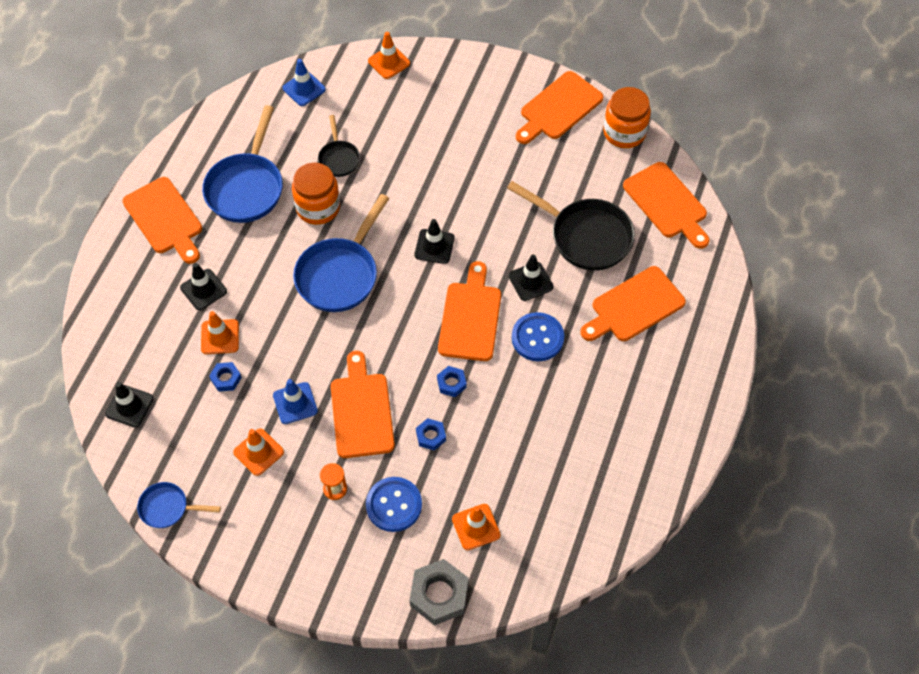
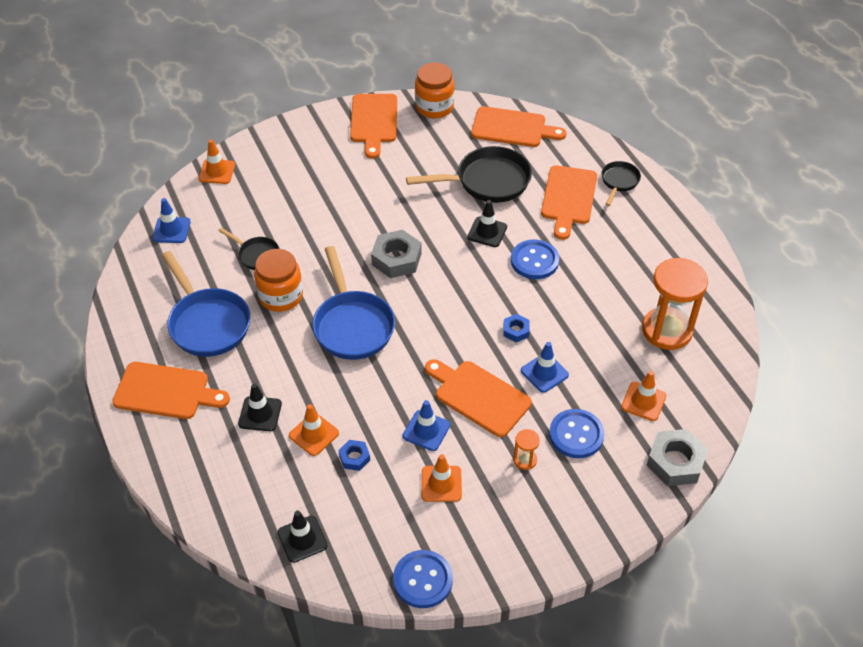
camera: 45 degrees left, 10 degrees down
(168, 508) = (423, 580): blue pan -> blue button
(431, 436) = (544, 373): blue nut -> blue traffic cone
(434, 246) = (396, 259): black traffic cone -> grey nut
(470, 317) = (476, 282): orange cutting board -> none
(569, 488) = (667, 330): none -> orange hourglass
(697, 327) = (619, 182): none -> black pan

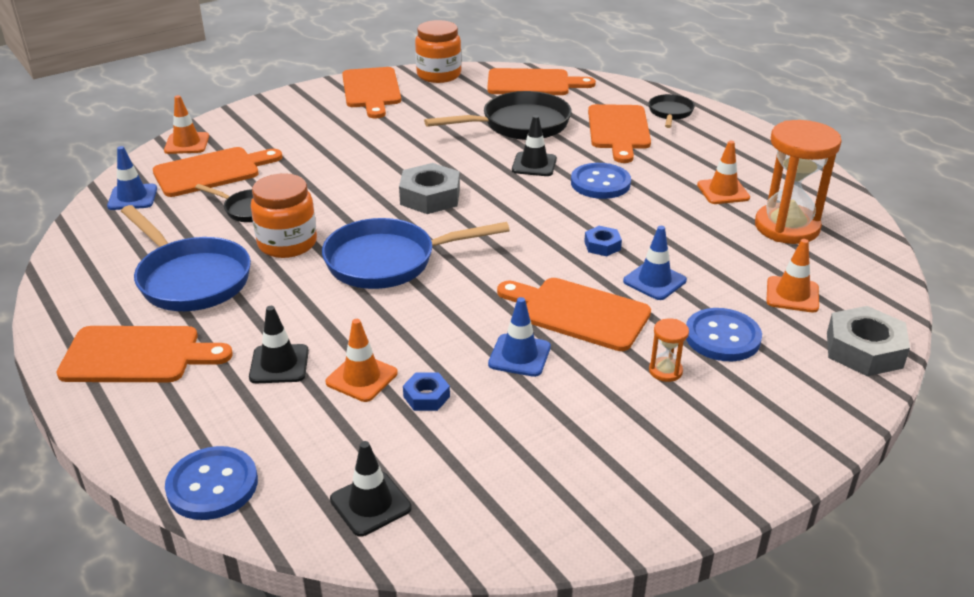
camera: 10 degrees left, 15 degrees down
(233, 208) = (212, 171): none -> orange cutting board
(352, 325) = (389, 261): blue pan -> blue pan turned 105 degrees clockwise
(423, 580) = (570, 531): blue button -> blue button (212, 485)
(441, 484) = (559, 411): orange traffic cone -> orange traffic cone (723, 191)

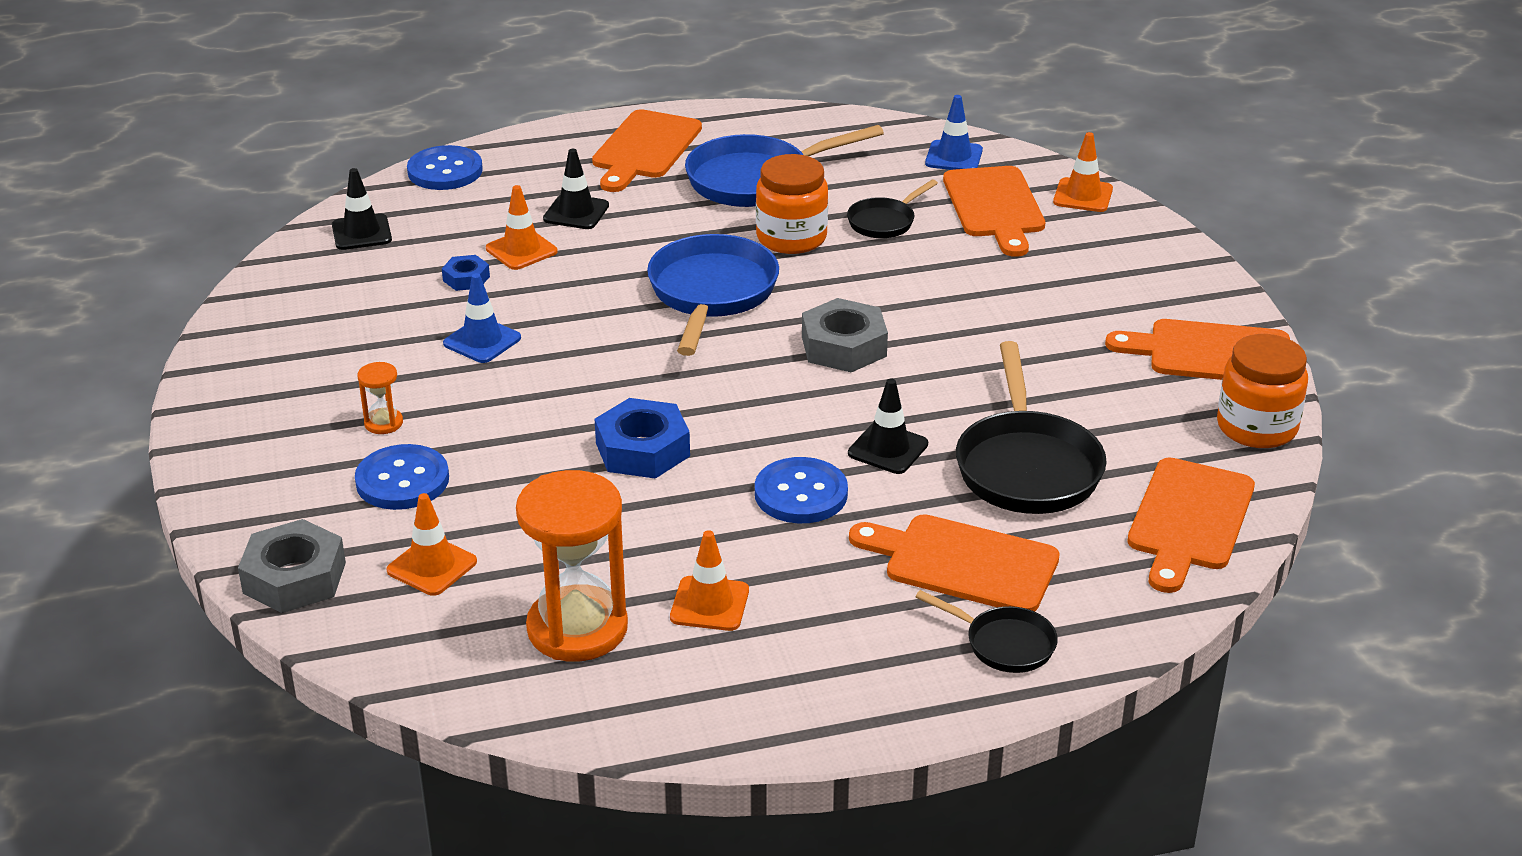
camera: 110 degrees right, 0 degrees up
(578, 313) = (522, 395): orange cutting board -> none
(602, 245) = (642, 450): blue nut -> blue nut, size x1.86
(654, 281) = (540, 467): blue traffic cone -> none

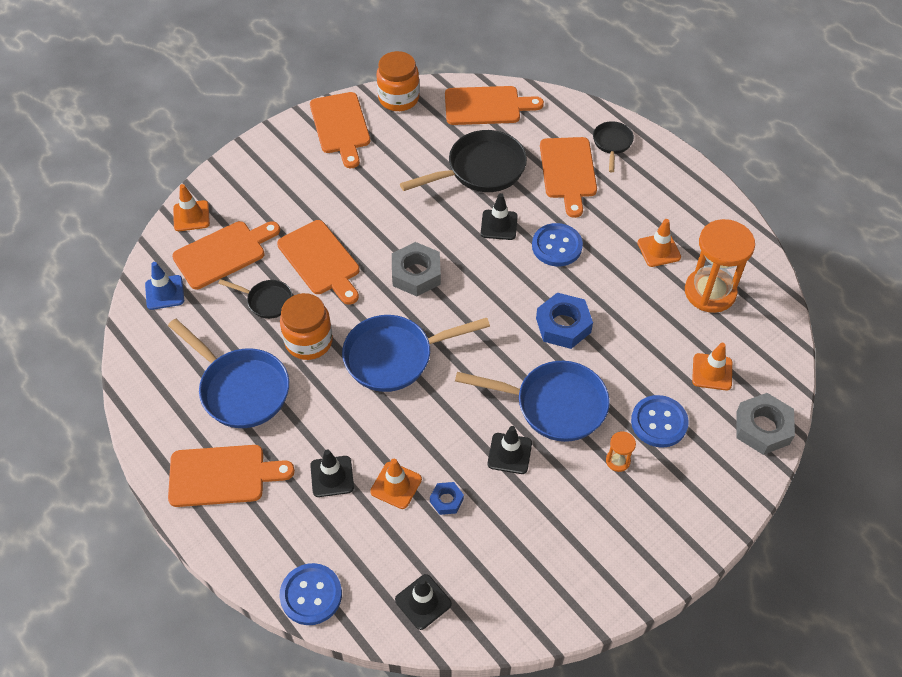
camera: 115 degrees left, 20 degrees up
(482, 341) = (509, 453): blue traffic cone -> black traffic cone
(518, 398) = (554, 405): none -> blue pan
(927, 275) = (321, 260): none -> orange cutting board

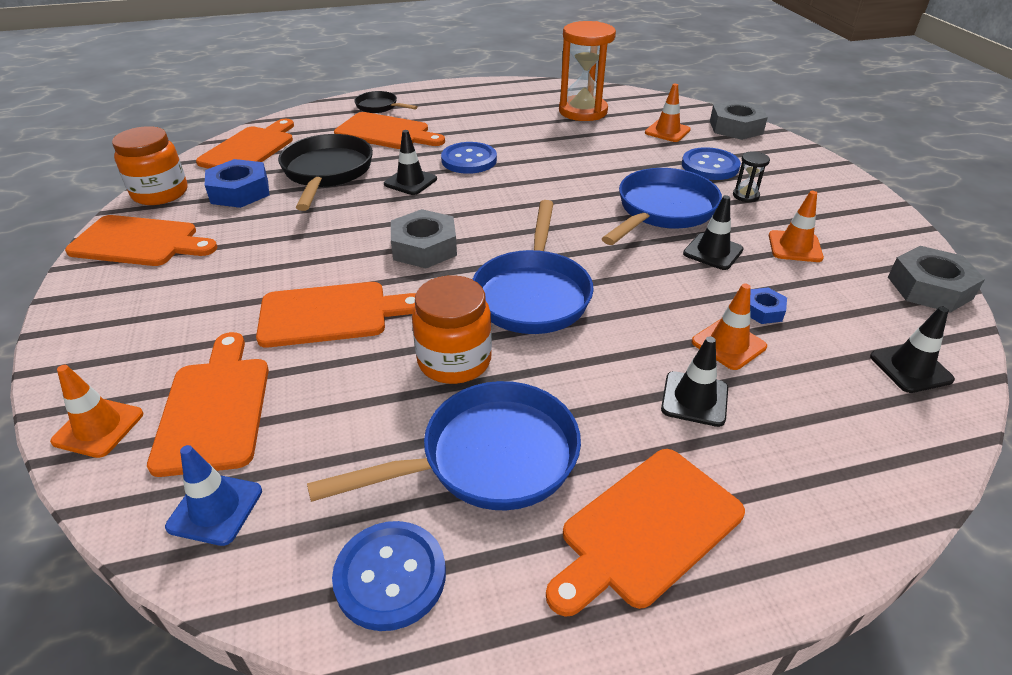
camera: 65 degrees left, 15 degrees down
(222, 475) = (646, 529): orange cutting board -> orange cutting board turned 150 degrees counterclockwise
(266, 301) = (349, 384): black pan -> none
(311, 595) = (896, 476): blue button -> blue button (390, 576)
(539, 615) = (929, 288): none -> grey nut
(563, 325) = (568, 181): blue nut -> blue nut (240, 191)
(618, 461) = (745, 196): orange hourglass -> black hourglass
(659, 250) = (519, 119): orange traffic cone -> orange traffic cone (795, 247)

